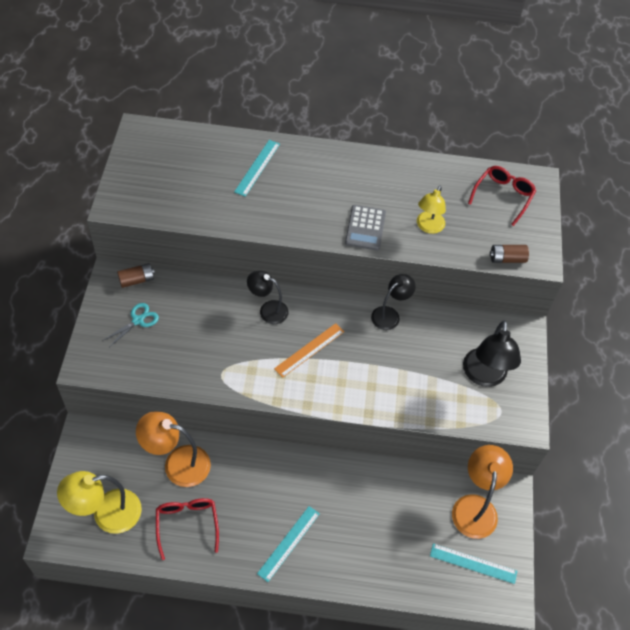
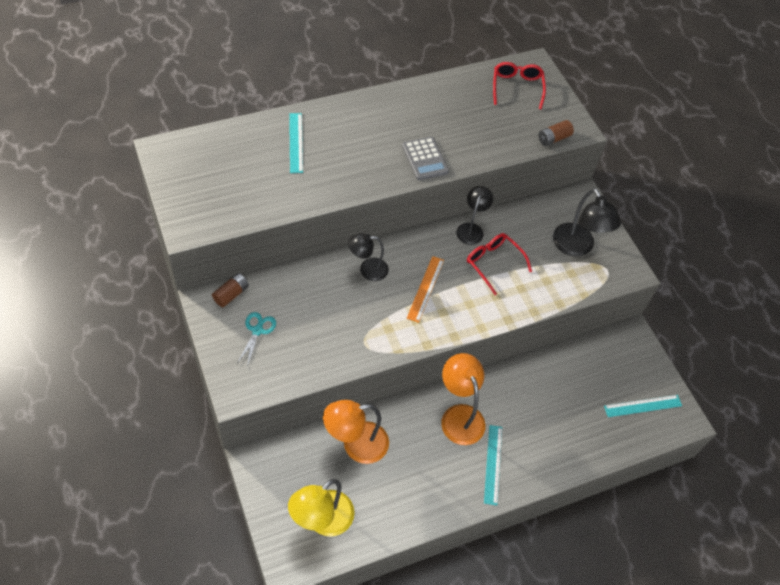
camera: 30 degrees left, 0 degrees up
(187, 525) = (399, 493): red glasses -> red glasses (494, 264)
(428, 227) = (475, 137): yellow lamp -> none
(475, 506) = (616, 360): orange lamp -> orange lamp (459, 415)

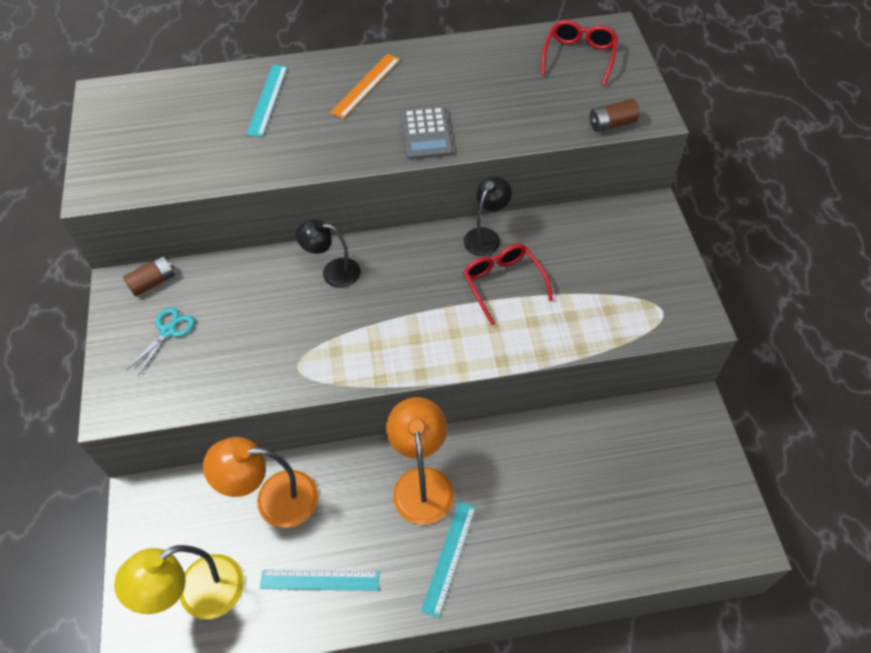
camera: 20 degrees right, 0 degrees up
(425, 288) = (401, 305): orange ruler -> orange ruler (366, 85)
(577, 247) = (626, 276): black lamp -> none
(643, 406) = (686, 510): turquoise ruler -> turquoise ruler (320, 580)

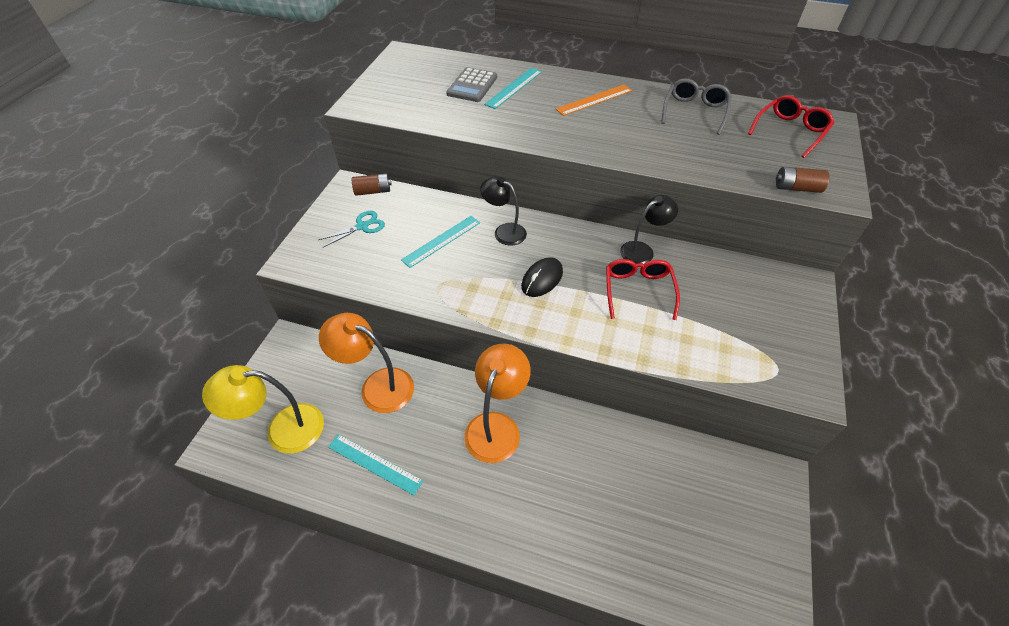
camera: 25 degrees right, 5 degrees down
(402, 311) = (542, 279): none -> black mouse
(426, 134) = (624, 145): grey calculator -> grey calculator (472, 86)
(449, 557) = (485, 498): turquoise ruler -> turquoise ruler (441, 241)
(477, 65) = (694, 112): none -> grey glasses

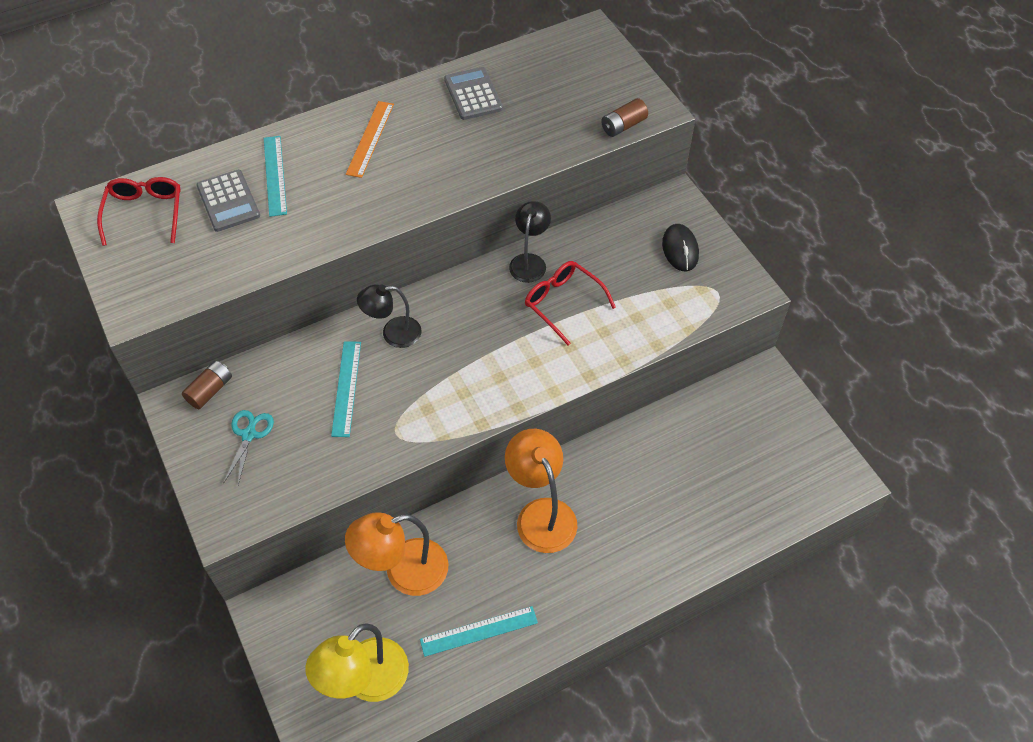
camera: 45 degrees left, 5 degrees up
(542, 279) = (477, 354): black mouse -> black mouse (680, 249)
(694, 112) = (473, 94): grey glasses -> grey calculator
(790, 131) = (568, 66): red glasses -> red glasses (145, 214)

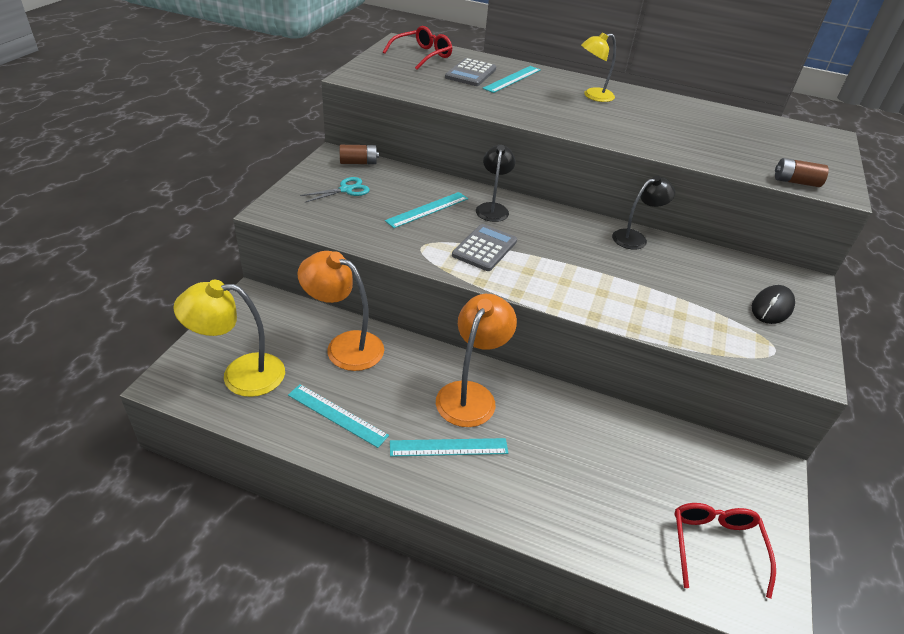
camera: 45 degrees right, 15 degrees down
(370, 138) = (593, 96): orange ruler -> yellow lamp
(393, 333) = (492, 208): black lamp -> black lamp turned 60 degrees clockwise
(473, 94) = (693, 115): grey calculator -> grey calculator (484, 248)
(563, 304) = (630, 271): red glasses -> red glasses (716, 547)
(578, 570) = (449, 447): none -> turquoise ruler

